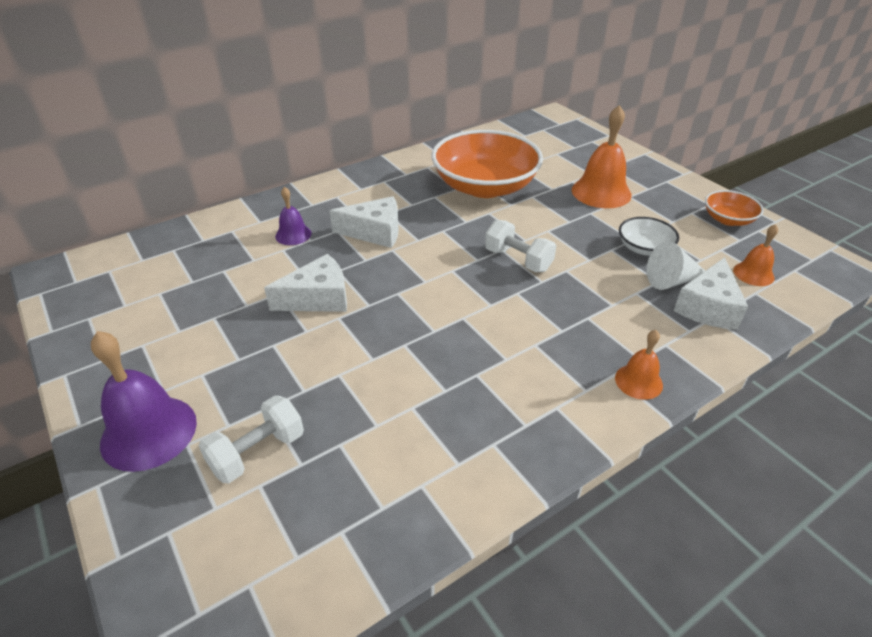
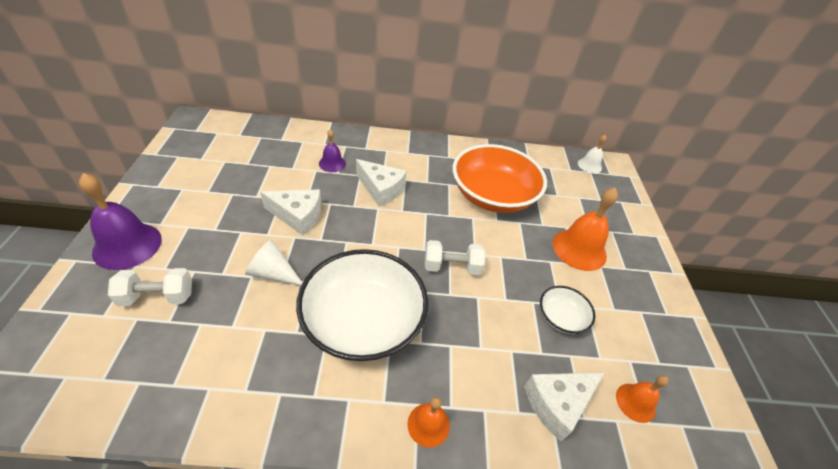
camera: 30 degrees right, 5 degrees up
(495, 344) = (363, 321): none -> white bowl
(518, 260) = (451, 267): white dumbbell -> white dumbbell turned 75 degrees counterclockwise
(536, 124) = (589, 165): none -> white bell
(671, 280) = (552, 360): white cone -> white cone (273, 273)
(728, 219) = (669, 338): orange bowl -> none

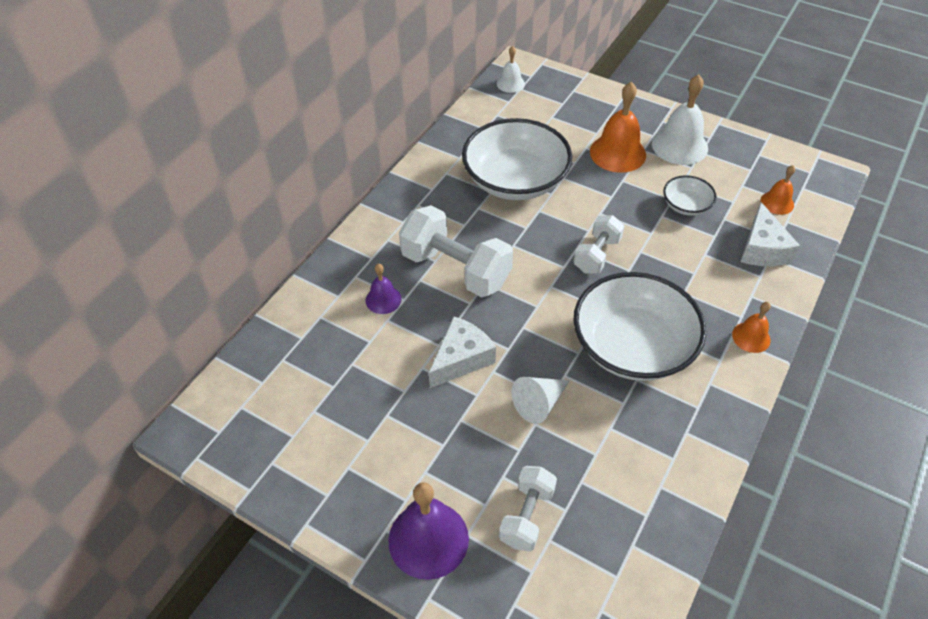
camera: 55 degrees left, 5 degrees up
(381, 189) = (456, 269): white cheese -> white dumbbell
(492, 195) = (515, 180): orange bowl -> white bowl
(632, 292) = (679, 146): none -> white bell

